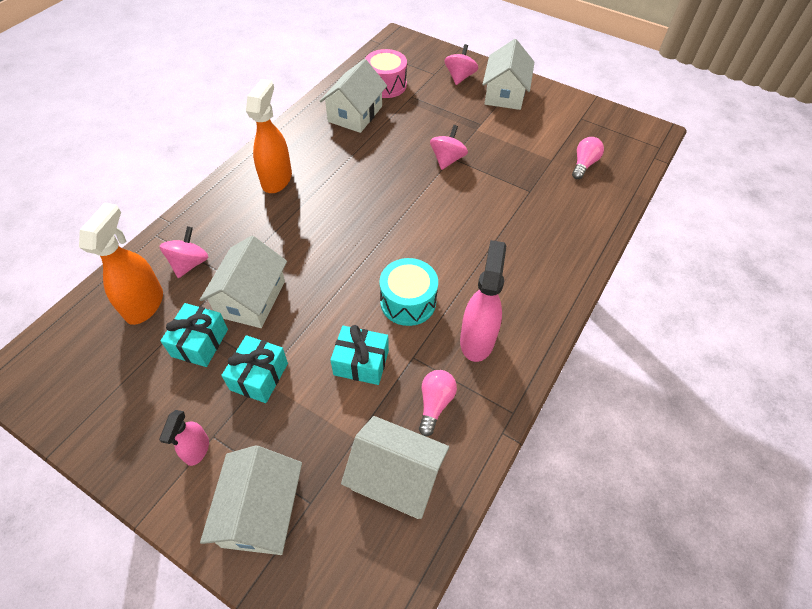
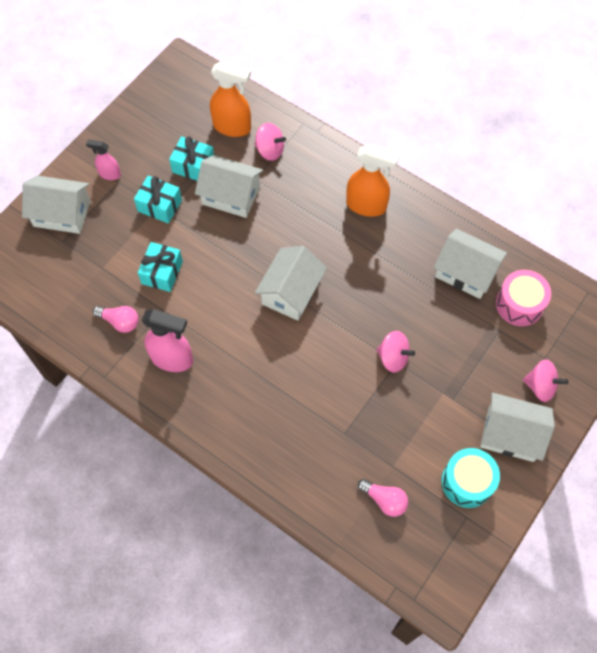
camera: 95 degrees right, 10 degrees up
(396, 477) = (69, 292): white house -> white house (291, 292)
(408, 302) = (216, 309): turquoise drum -> turquoise drum (467, 482)

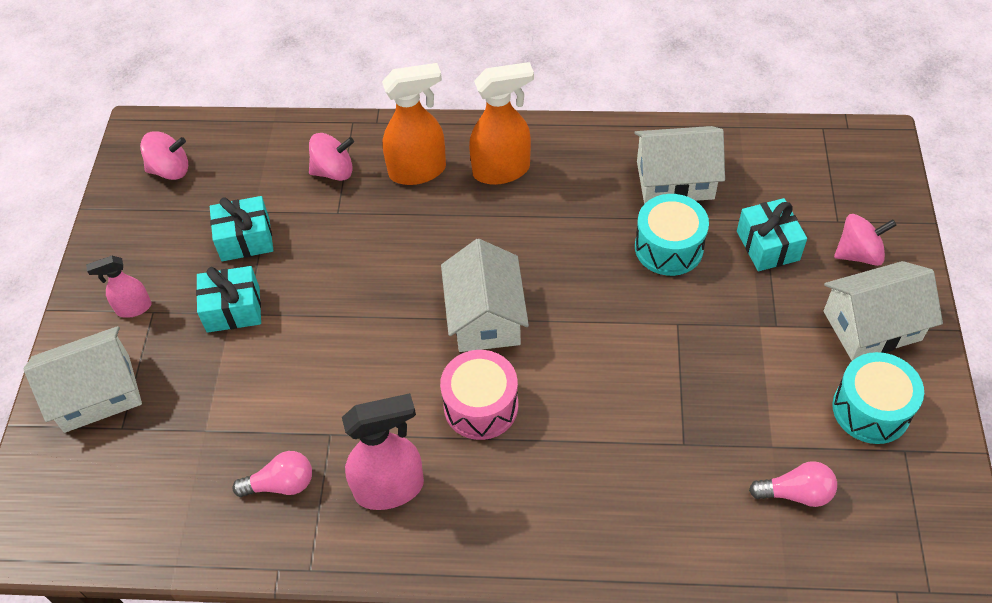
camera: 30 degrees left, 10 degrees down
(162, 272) = (296, 388): turquoise gift -> turquoise gift (767, 245)
(231, 195) = (321, 247): white house -> none
(232, 127) = (265, 169): orange spray bottle -> orange spray bottle (418, 171)
(393, 357) = (669, 320): pink spinning top -> pink spinning top (170, 170)
(428, 313) = (669, 247): none -> turquoise drum
(519, 304) = (762, 181): pink drum -> pink drum (481, 406)

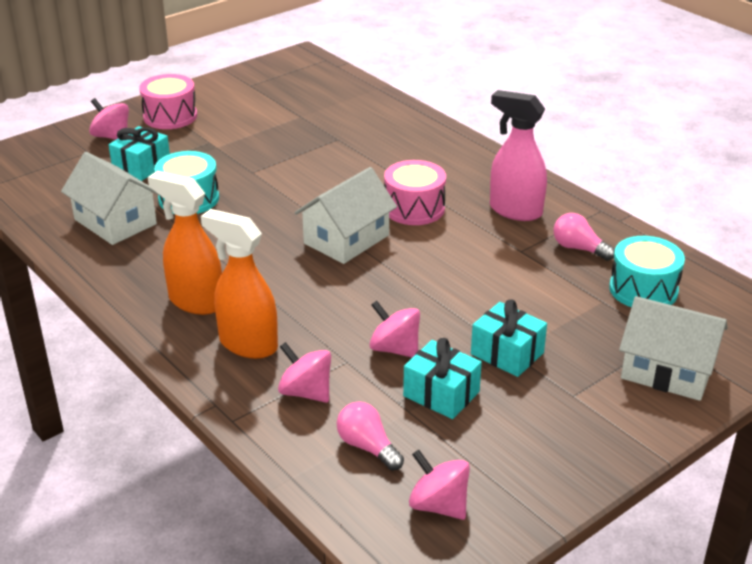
camera: 135 degrees left, 20 degrees down
(133, 308) = (587, 408): pink spray bottle -> none
(317, 247) = (394, 349): none -> pink spinning top
(796, 493) = (320, 101): pink light bulb -> pink light bulb (368, 447)
(871, 409) = (235, 100): turquoise drum -> turquoise drum (643, 289)
(872, 325) = (170, 116): white house -> pink drum

